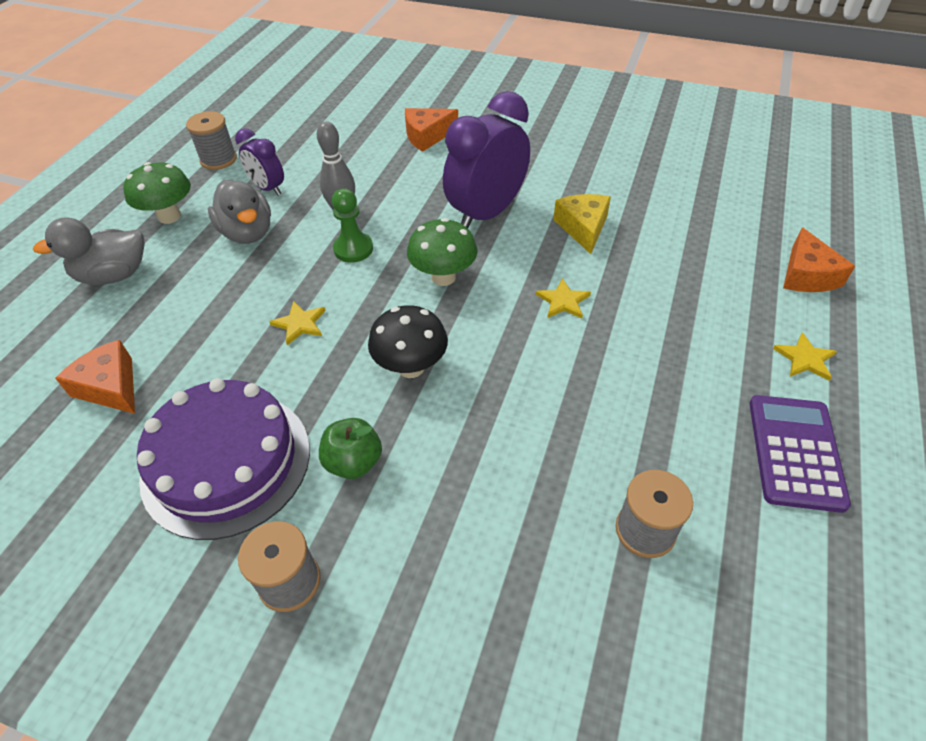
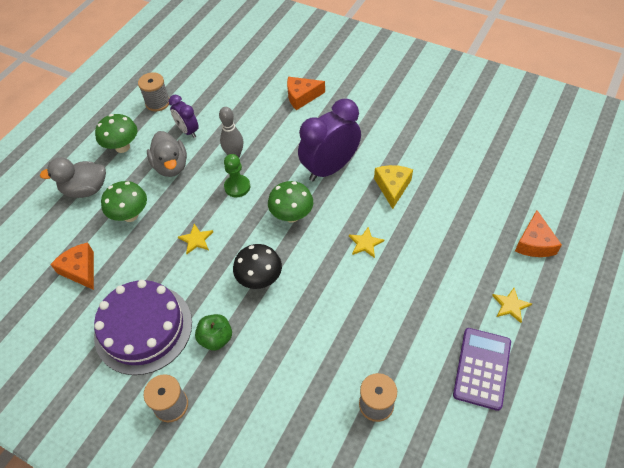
camera: 10 degrees right, 5 degrees up
(189, 302) = (130, 215): none -> green mushroom

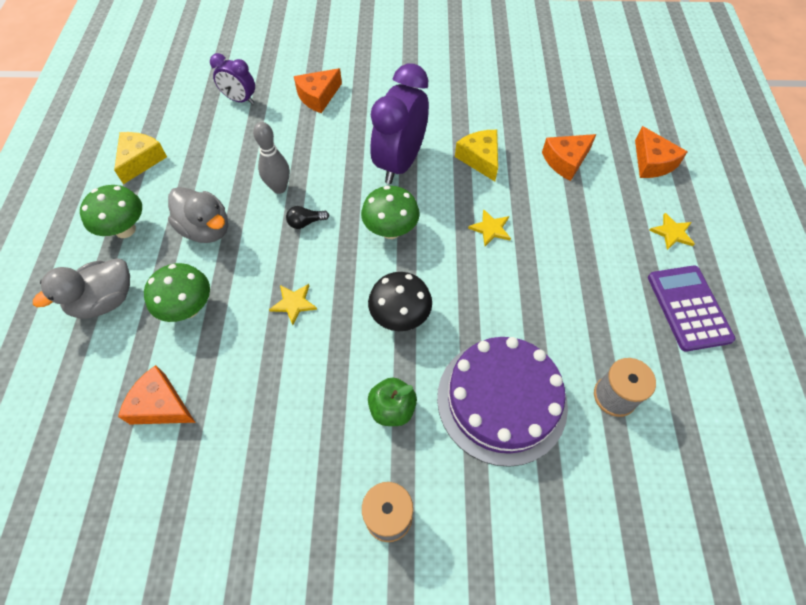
camera: 30 degrees left, 5 degrees up
(143, 328) = (293, 440): purple cake -> purple cake (501, 400)
(157, 103) = (140, 160): grey spool -> yellow cheese
(188, 131) = (202, 180): purple clock -> purple clock (240, 100)
(237, 187) = (305, 222): green pawn -> black light bulb
(460, 214) = (566, 161): none -> orange cheese

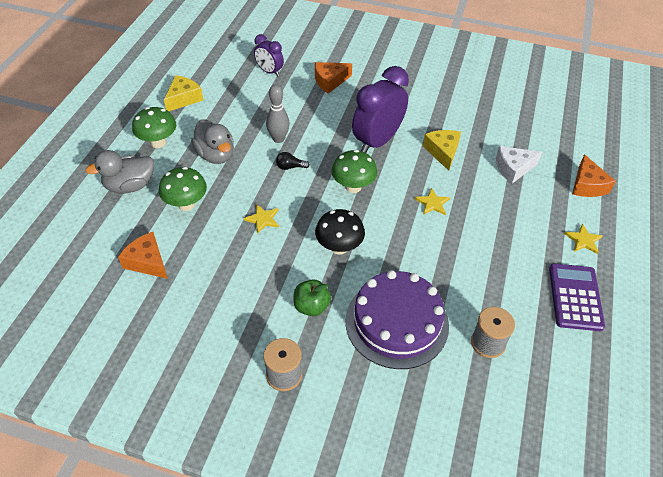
camera: 15 degrees right, 10 degrees down
(566, 161) = (513, 168): orange cheese -> white cheese

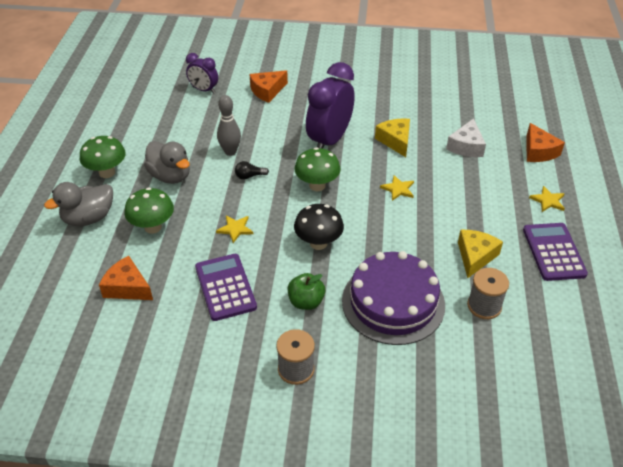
camera: 10 degrees left, 5 degrees down
(183, 98) = (122, 127): yellow cheese -> yellow cheese (475, 256)
(238, 277) = (225, 287): none -> purple calculator
(513, 168) = (466, 146): white cheese -> white cheese turned 45 degrees counterclockwise

